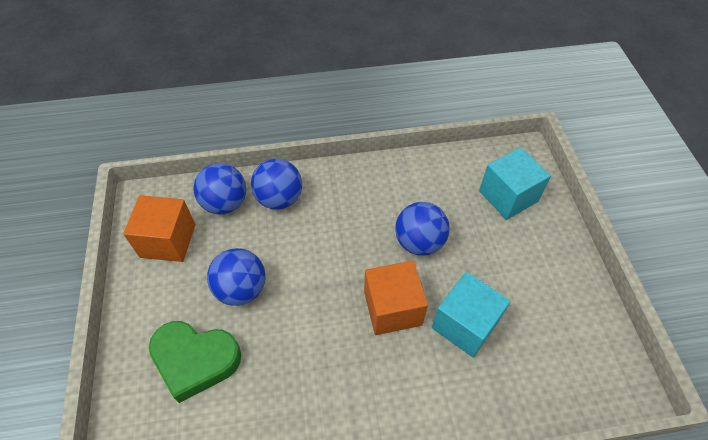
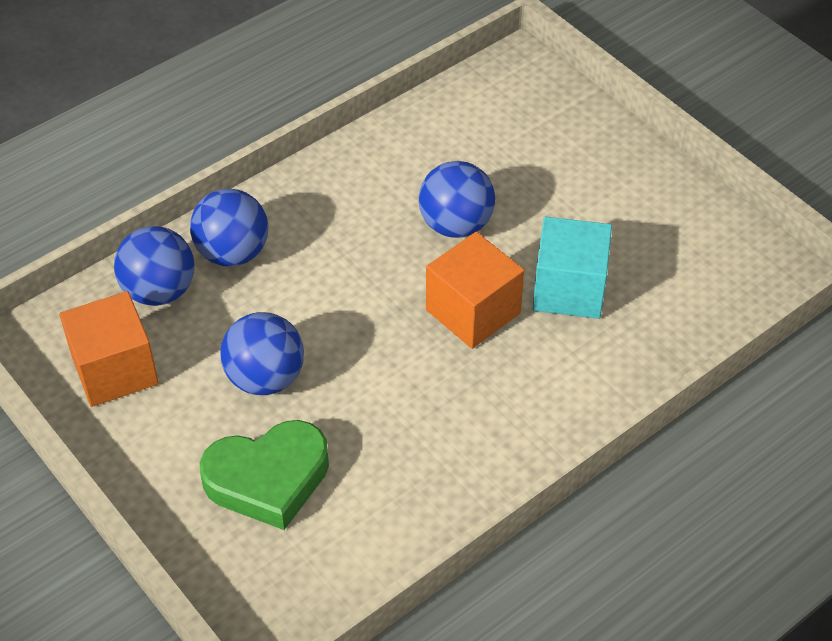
camera: 30 degrees left, 5 degrees down
(508, 196) = (531, 124): turquoise cube -> none

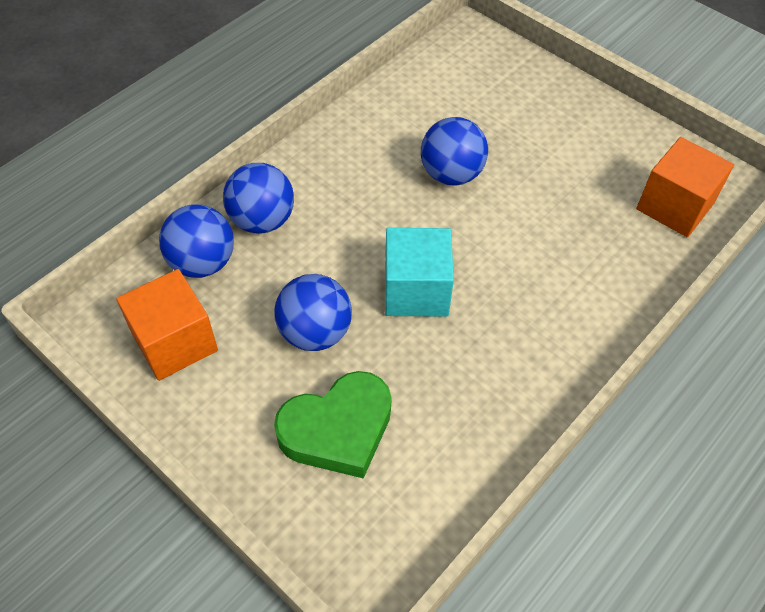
camera: 10 degrees left, 5 degrees up
(473, 311) = (485, 249): orange cube -> orange cube (675, 206)
(569, 289) = (561, 219): turquoise cube -> turquoise cube (416, 290)

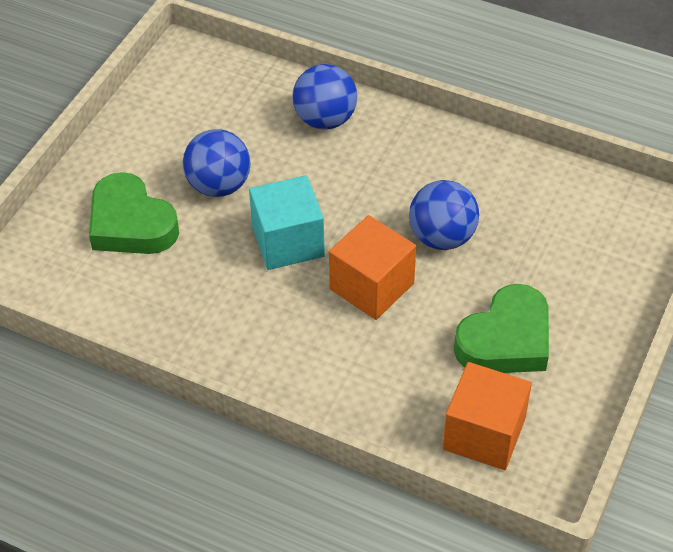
camera: 75 degrees right, 5 degrees down
(174, 342) = (181, 105): orange cube -> orange cube (371, 286)
(202, 263) = (264, 97): blue ball -> none
(579, 165) = (506, 340): none -> green heart

